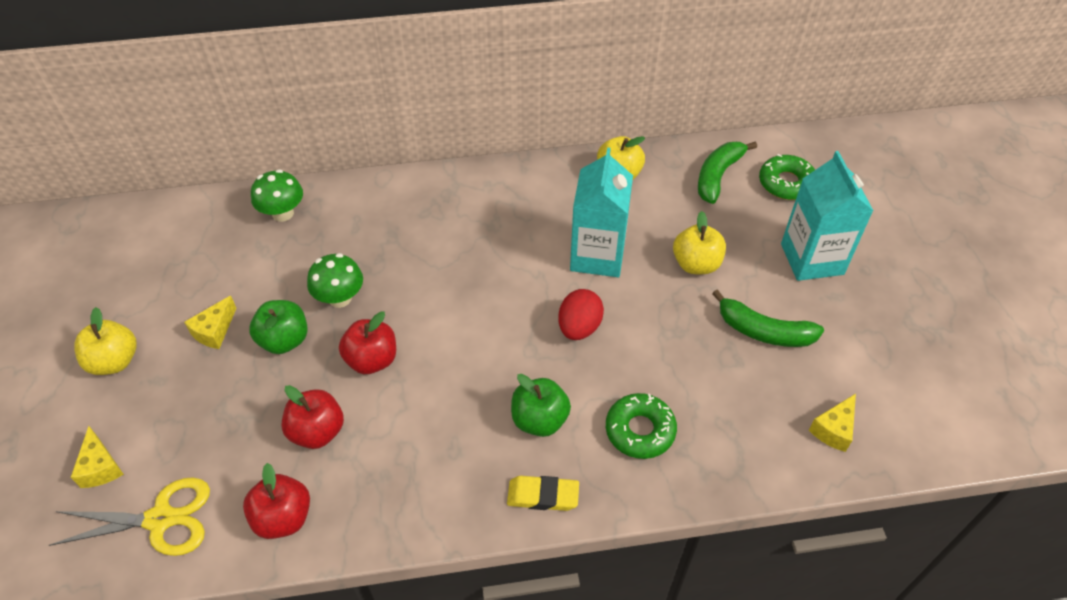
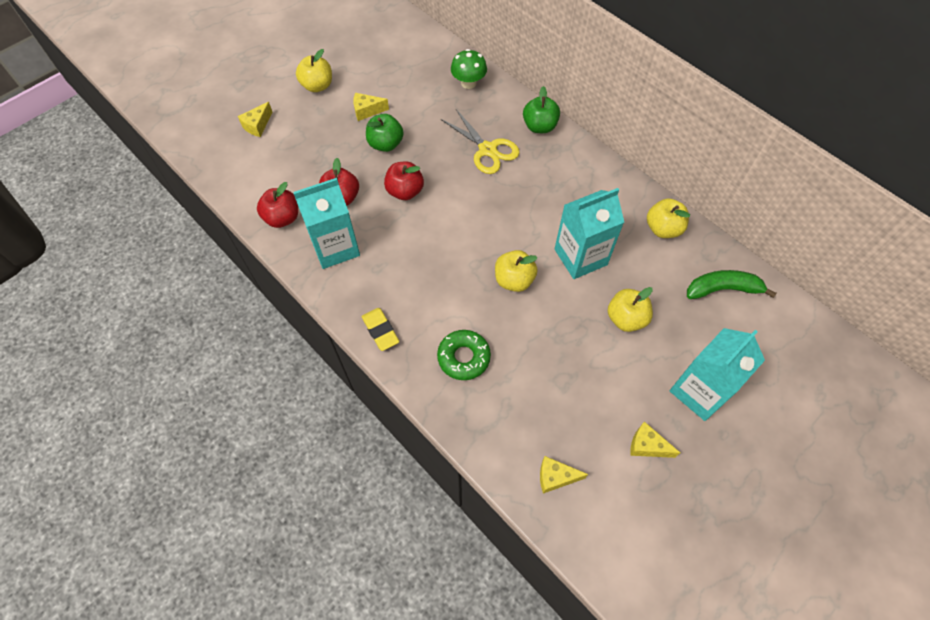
camera: 55 degrees right, 10 degrees up
(160, 519) = (247, 169): yellow scissors -> yellow scissors (487, 150)
(340, 298) = (433, 149): green mushroom -> none
(384, 479) = (335, 247): none -> turquoise carton
(539, 420) = (429, 299): green apple -> green apple (539, 126)
(579, 327) = (514, 280): red egg -> yellow apple
(764, 331) = (603, 391): green banana -> none
(786, 183) = (760, 338): green donut -> none
(843, 333) = (647, 446): none -> yellow cheese

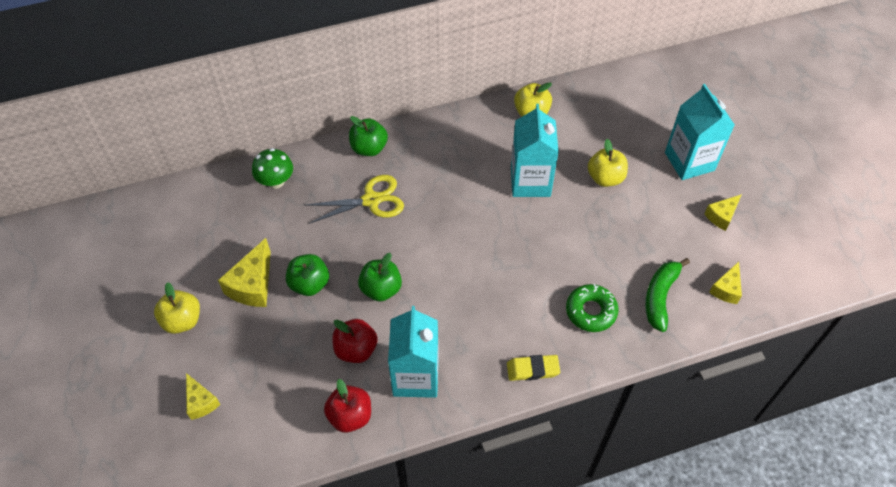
camera: 65 degrees left, 5 degrees down
(367, 111) = (252, 285): yellow cheese -> yellow cheese, size x1.61
(405, 191) = (381, 289): red apple -> green apple
(514, 280) = (529, 240): yellow apple -> none
(722, 289) = (607, 103): green banana -> green banana (660, 297)

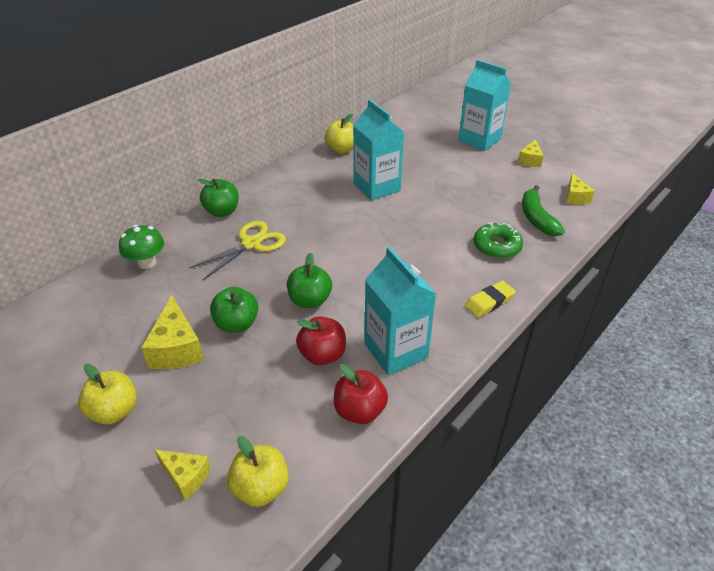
camera: 30 degrees left, 15 degrees down
(605, 178) = (430, 167): yellow apple -> yellow apple (261, 488)

